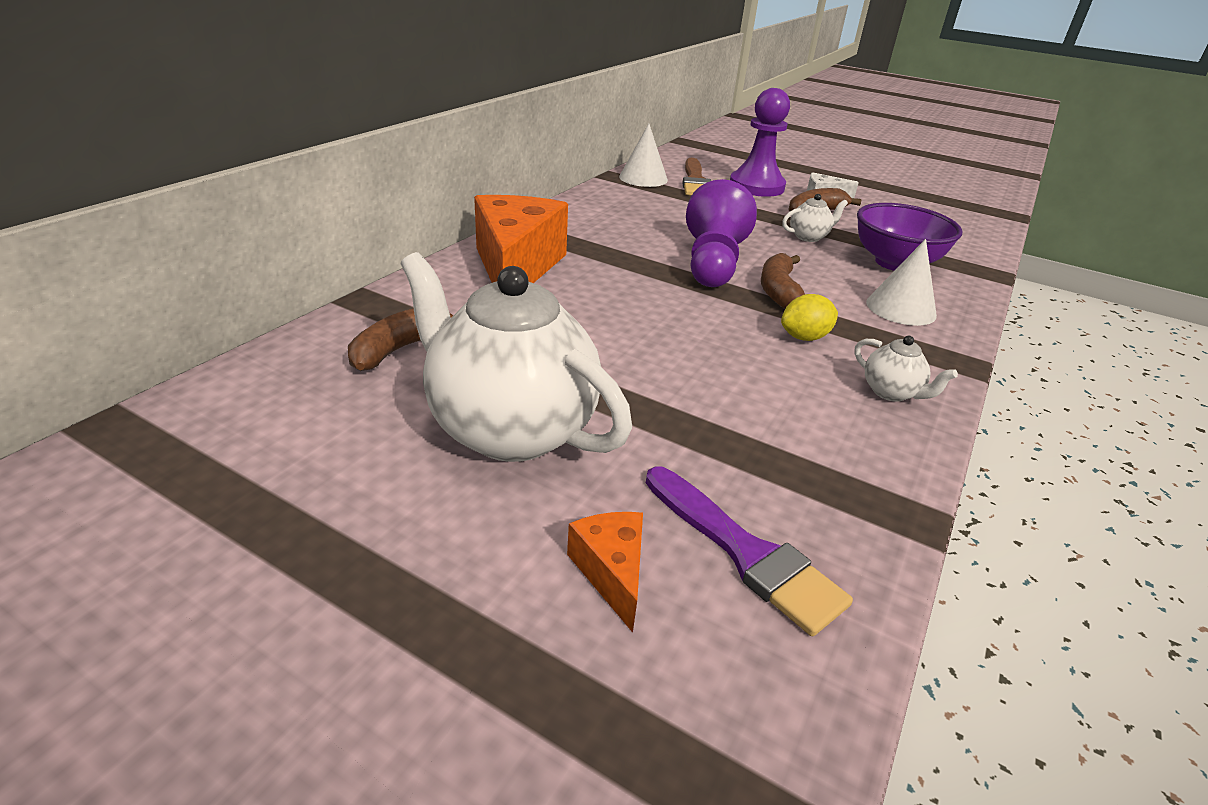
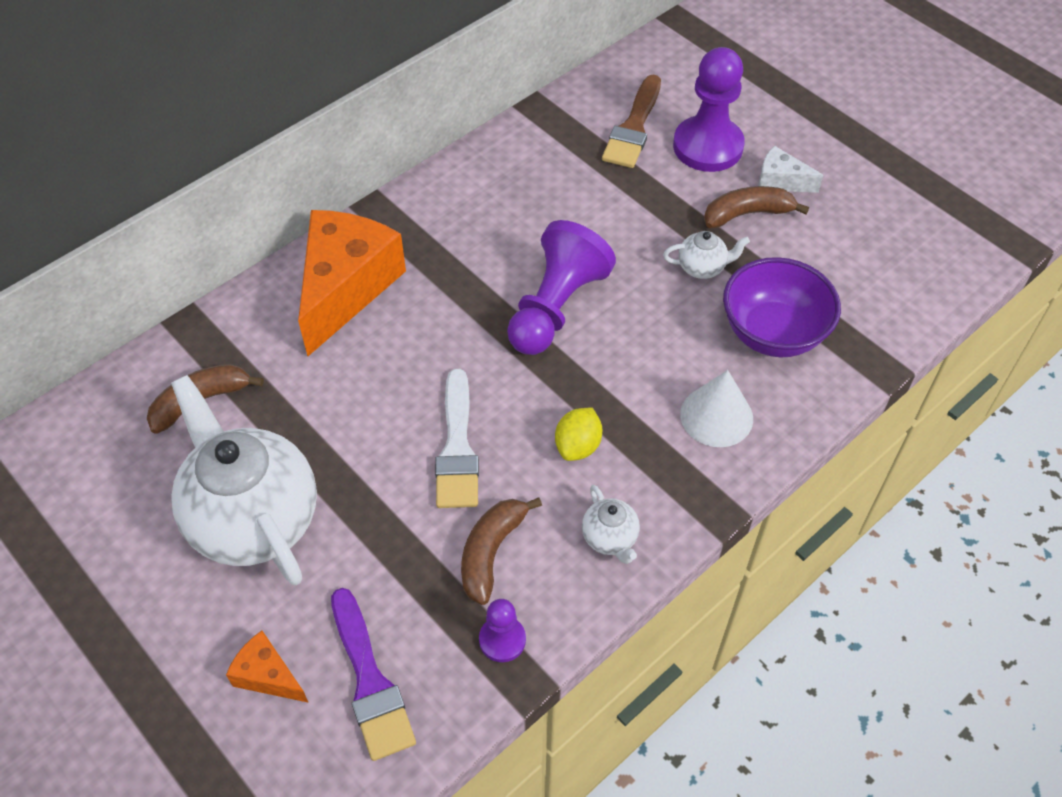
camera: 20 degrees right, 20 degrees up
(611, 572) = (268, 676): orange cheese -> orange cheese turned 60 degrees counterclockwise
(643, 178) = (570, 115): white cone -> none
(694, 351) = (457, 448): none -> white brush
(778, 291) = (599, 367): brown banana -> brown banana (491, 552)
(804, 337) = (578, 446): yellow lemon -> yellow lemon turned 60 degrees counterclockwise
(861, 485) = (502, 640): none -> purple pawn

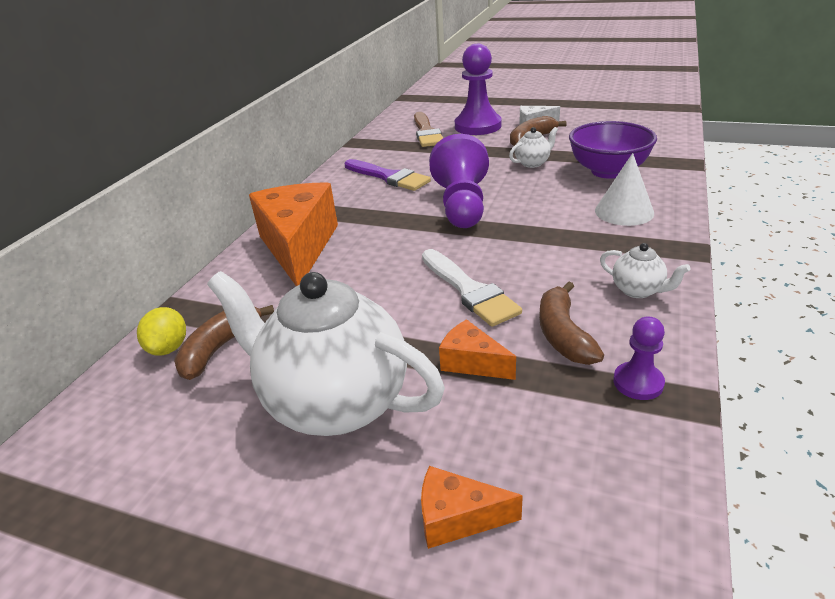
camera: 25 degrees left, 20 degrees down
(370, 681) = (562, 469): purple brush -> purple brush (388, 177)
(389, 539) = (472, 362): none -> orange cheese
(578, 446) = (555, 256): yellow lemon -> yellow lemon (169, 348)

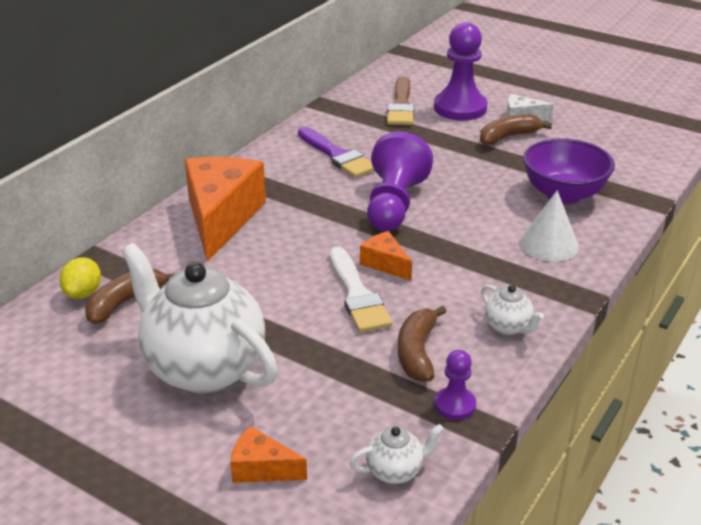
camera: 10 degrees right, 0 degrees up
(472, 362) = (328, 359): orange cheese -> orange cheese (385, 264)
(532, 163) = (492, 168): white teapot -> white teapot (395, 471)

